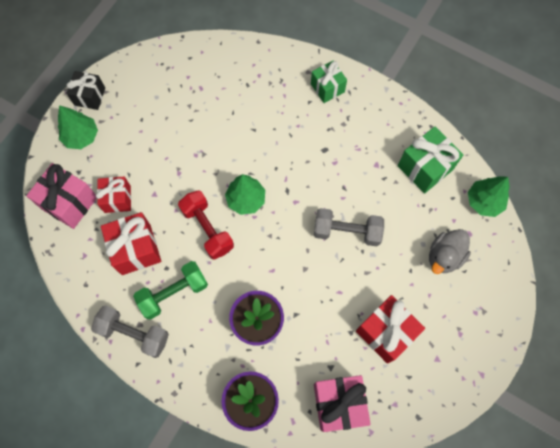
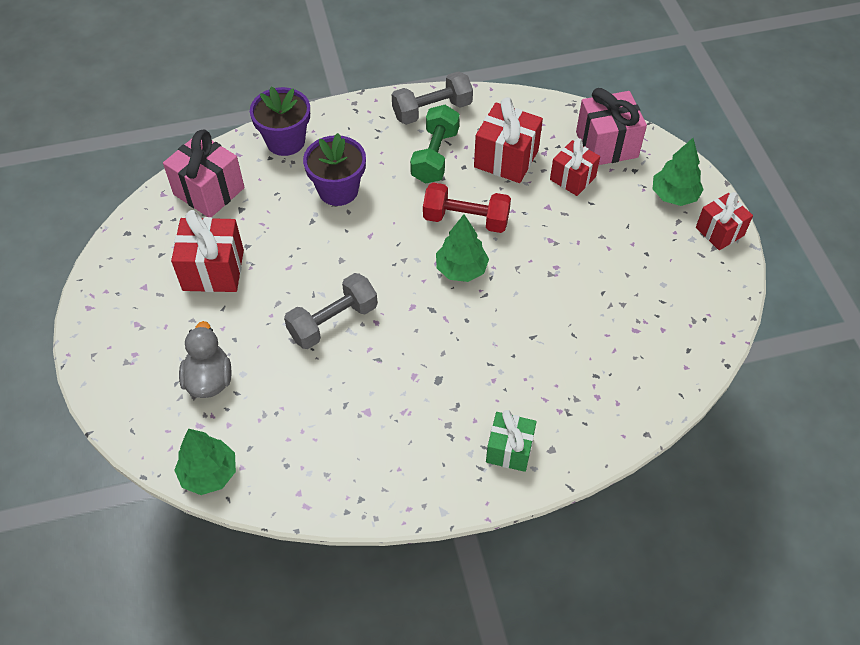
camera: 135 degrees right, 15 degrees down
(89, 96) = (719, 231): black gift -> red gift
(425, 168) = (310, 454): green gift -> none

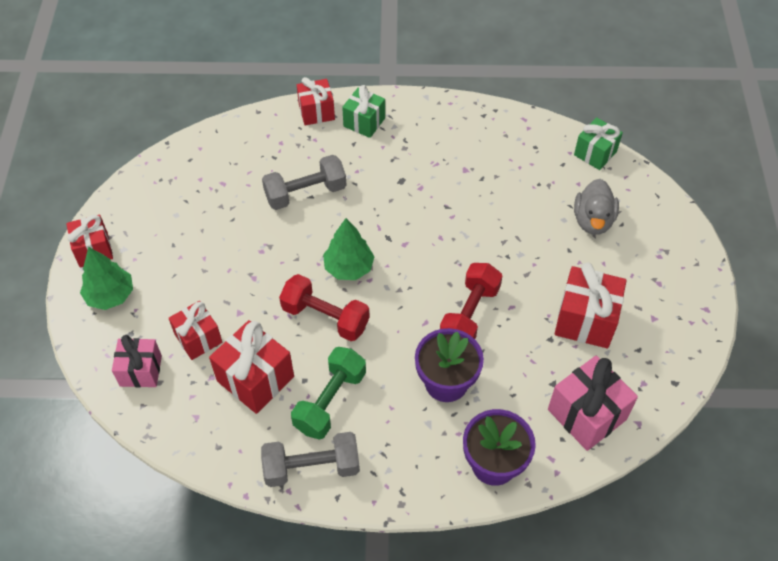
camera: 165 degrees left, 0 degrees up
(209, 473) = (595, 153): green tree -> green gift
(329, 251) = (469, 315): none -> red dumbbell
(333, 321) = (478, 246): grey dumbbell -> grey dumbbell (305, 193)
(574, 451) = (316, 112): none -> red gift
(606, 144) = (141, 371): pink gift -> pink gift, size x0.66

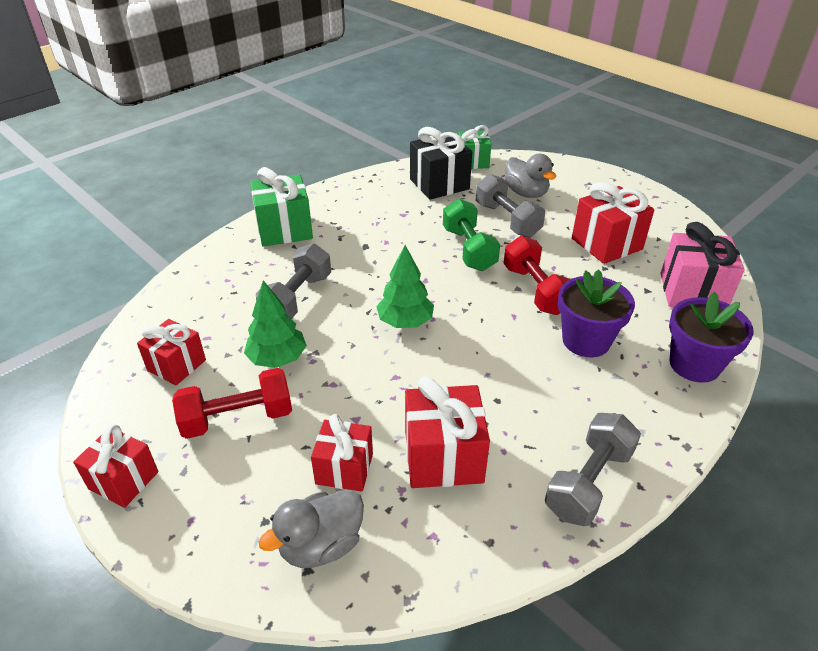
camera: 45 degrees left, 15 degrees down
(110, 295) = (196, 505): green tree -> green tree (277, 359)
(141, 371) = (321, 545): pink gift -> grey duck
(316, 112) = (233, 244): red gift -> red gift (176, 365)
(325, 317) = (436, 367): red dumbbell -> red dumbbell (237, 418)
(330, 401) = (527, 421): green dumbbell -> green dumbbell (469, 249)
(364, 122) = (284, 229): green gift -> green gift, size x1.51
(533, 158) = (439, 184): none -> black gift
(538, 236) = (507, 220): none -> grey dumbbell

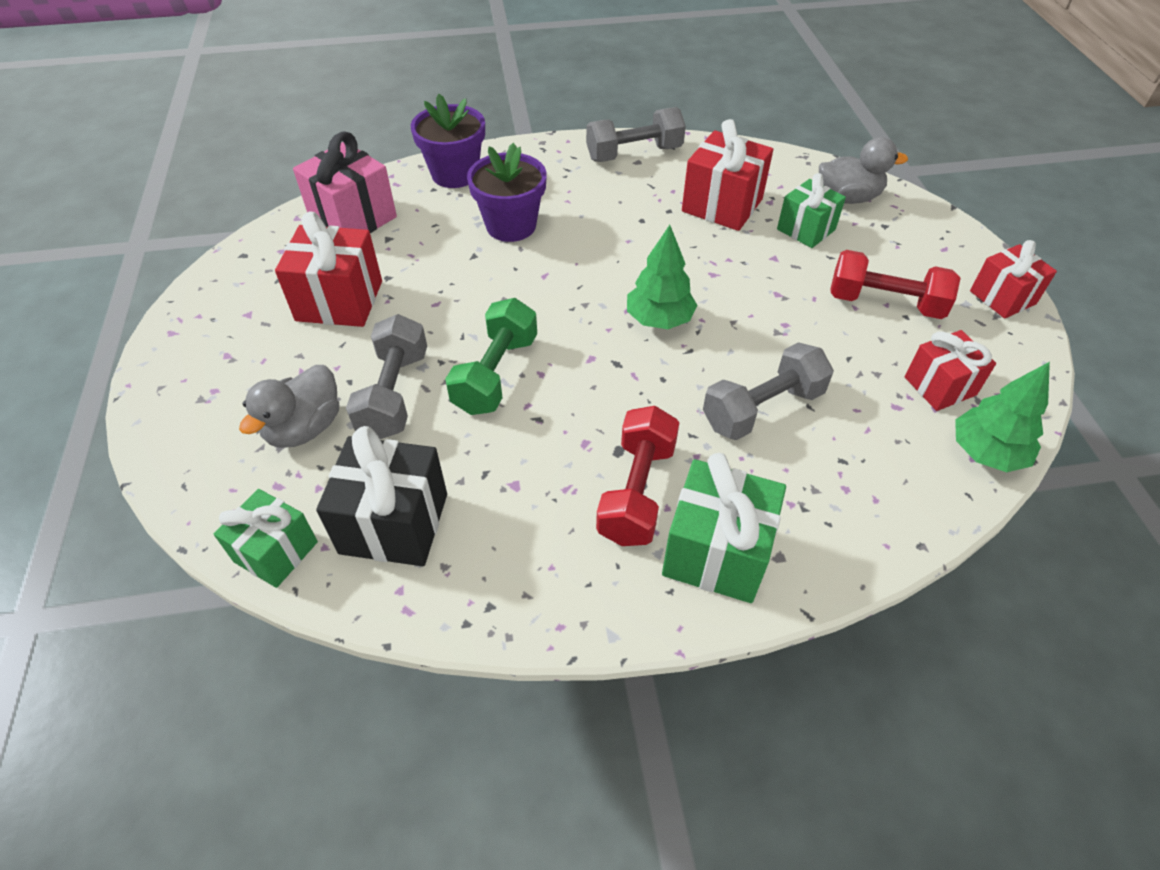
camera: 145 degrees left, 10 degrees up
(277, 359) = (822, 342): green tree -> green tree (986, 453)
(344, 468) = (806, 229): red gift -> green gift
(526, 193) = (305, 428): grey duck -> grey duck turned 150 degrees counterclockwise
(535, 290) = (490, 288): red dumbbell -> red dumbbell (637, 492)

